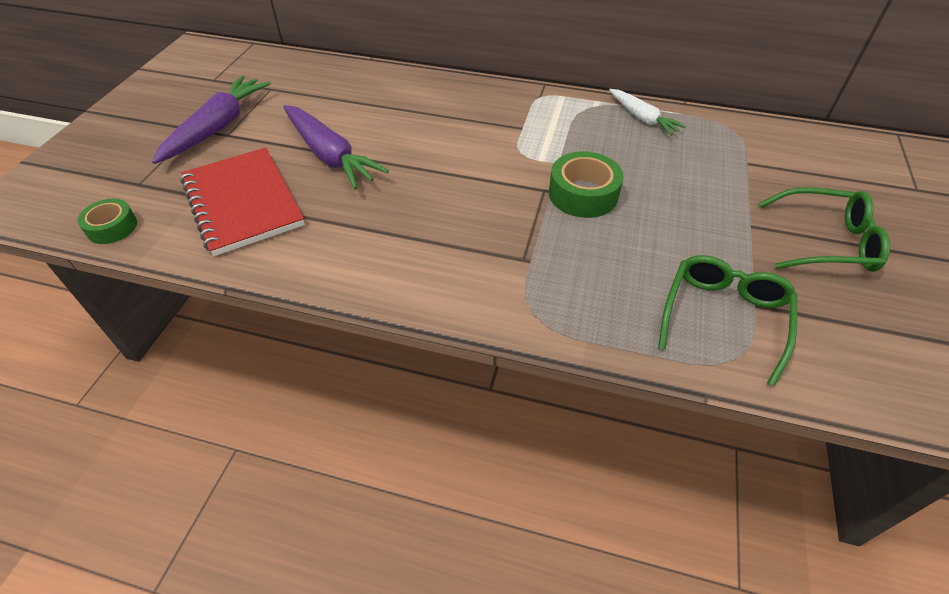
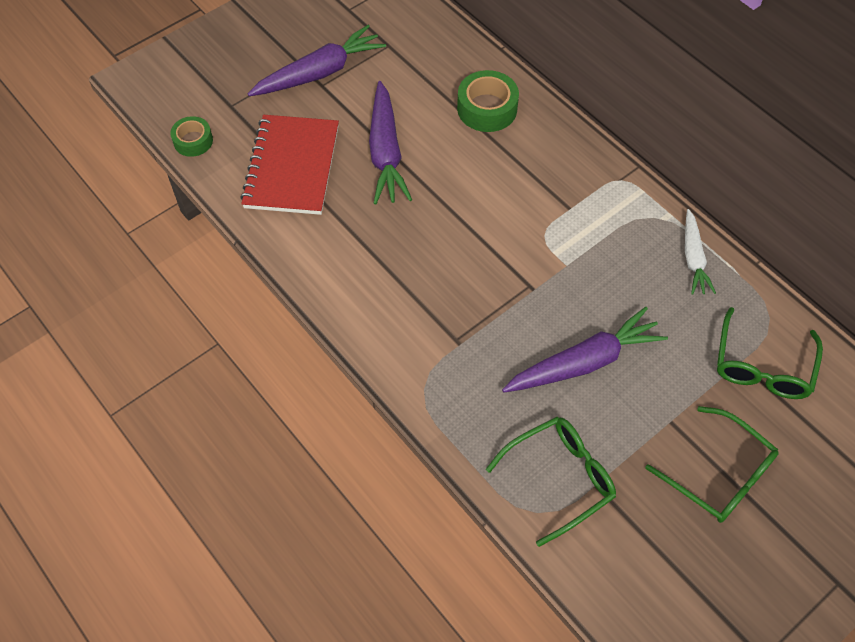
camera: 35 degrees right, 10 degrees up
(583, 194) = (558, 308): green tape -> green tape (487, 108)
(644, 220) = (584, 362): none -> purple carrot
(763, 158) = (762, 366): none -> green glasses

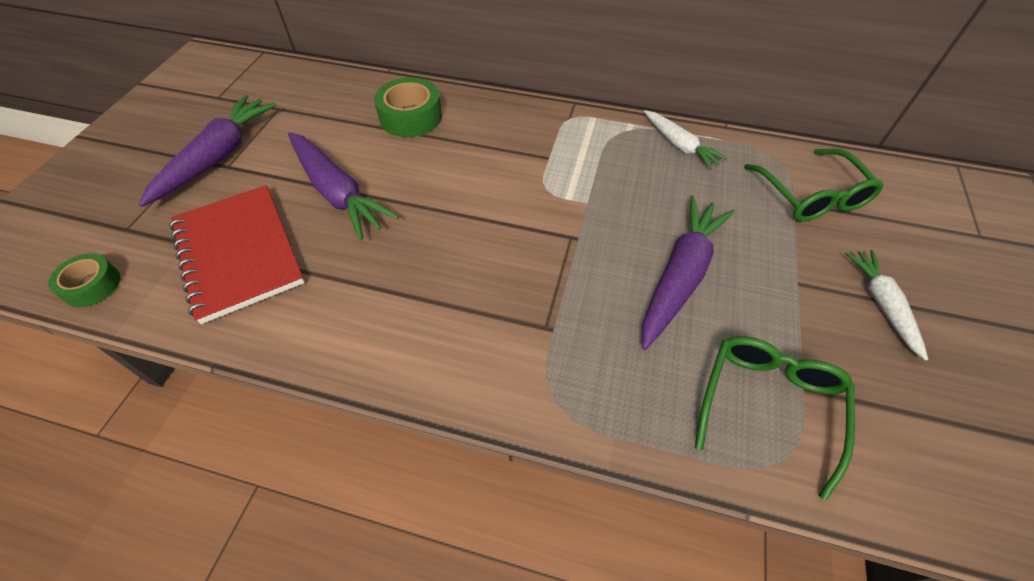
camera: 35 degrees left, 5 degrees down
(719, 474) = (881, 304): green glasses -> white carrot

